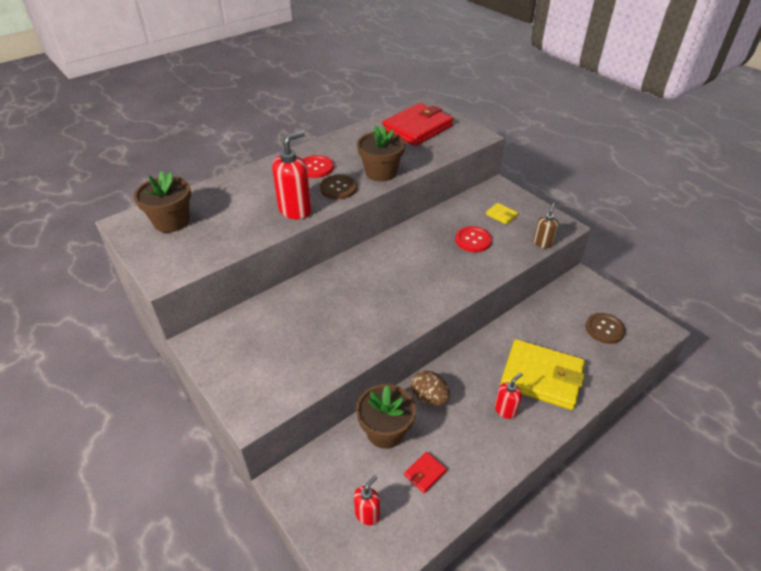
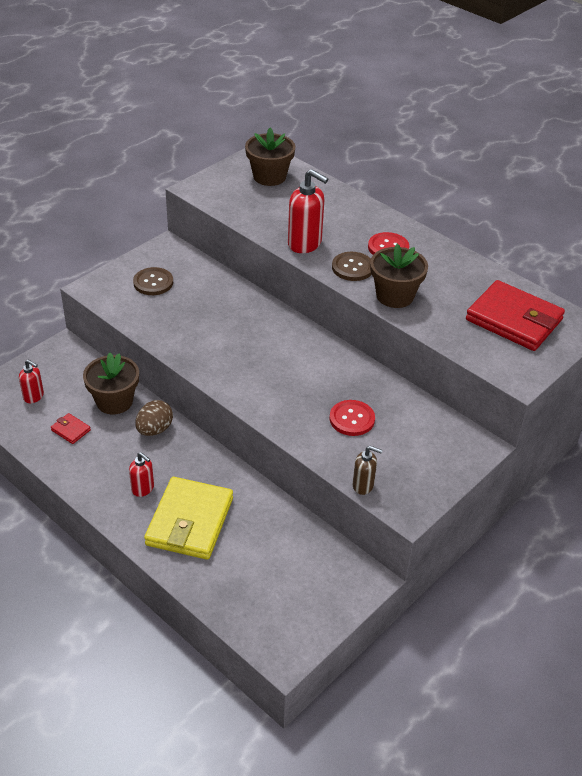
camera: 80 degrees right, 0 degrees up
(501, 215) = (413, 447): yellow wallet -> none
(604, 329) = (275, 592): brown button -> brown button (153, 282)

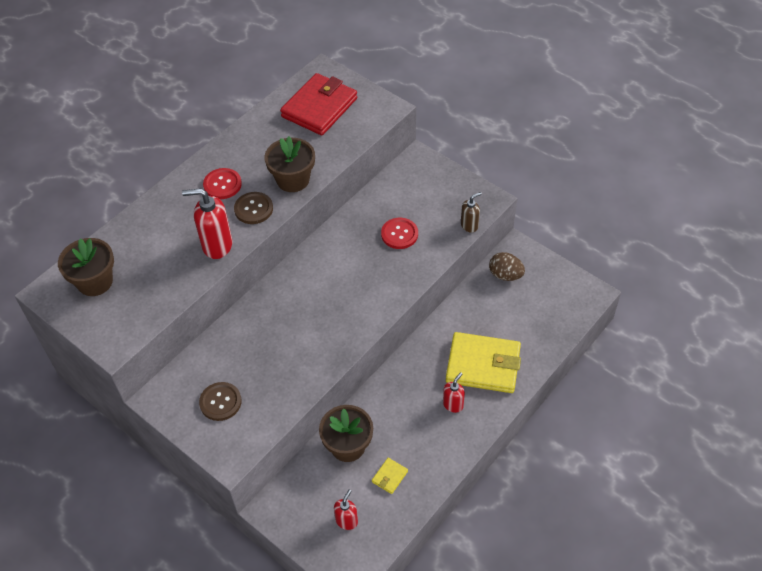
camera: 90 degrees left, 10 degrees up
(70, 430) = (389, 477): red wallet -> yellow wallet
(154, 429) = (382, 406): brown egg -> brown egg (505, 275)
(305, 244) = (217, 245): red soap dispenser -> red soap dispenser turned 120 degrees counterclockwise
(363, 485) = (469, 225): brown soap dispenser -> brown soap dispenser turned 45 degrees clockwise

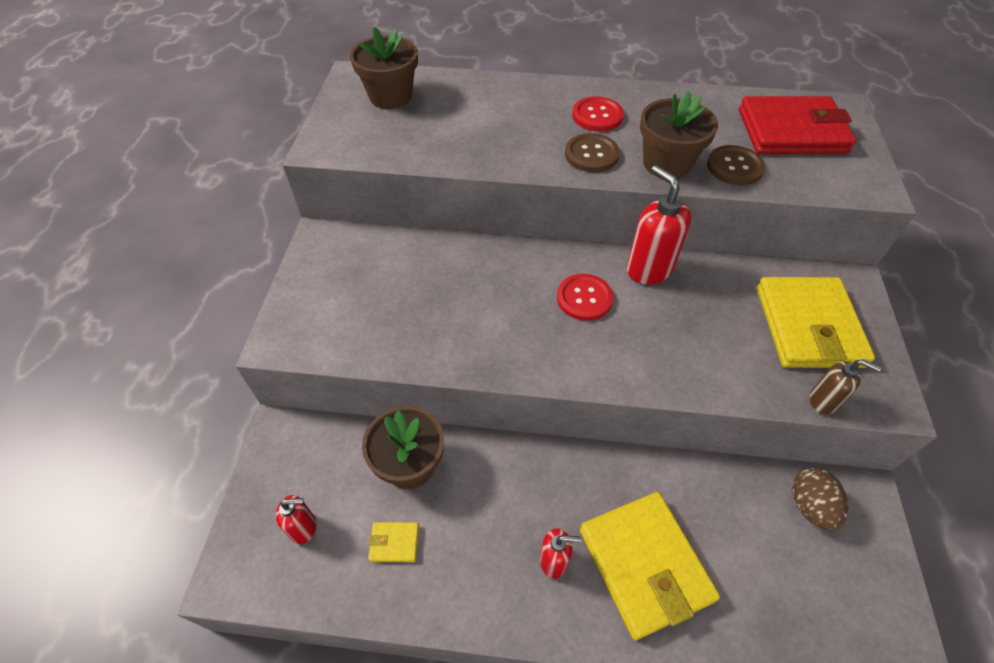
camera: 55 degrees right, 0 degrees up
(217, 245) = (514, 153): red soap dispenser -> red soap dispenser (648, 269)
(220, 402) = (349, 291): brown button -> brown button (734, 167)
(399, 234) = (724, 328): red button -> red button (584, 298)
(427, 198) = (808, 326): none -> yellow wallet

